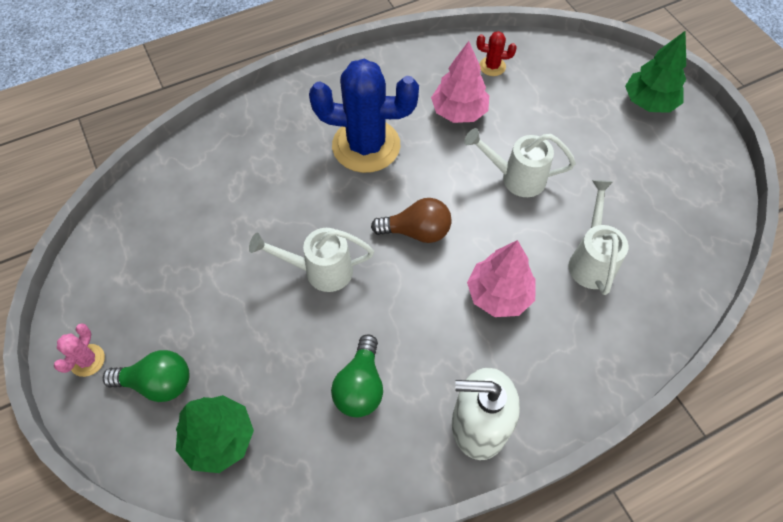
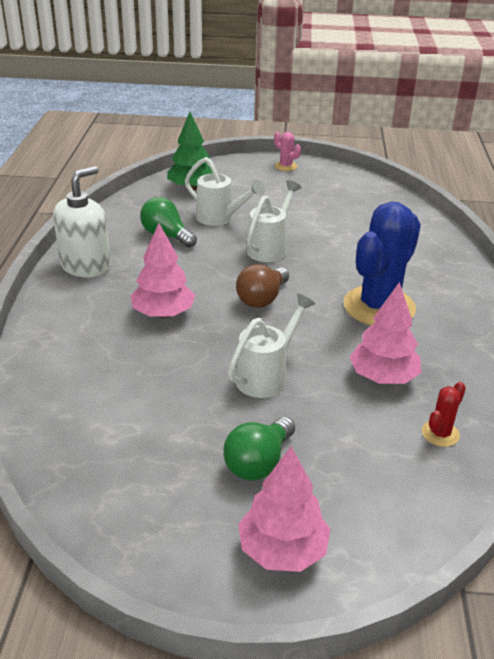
camera: 120 degrees right, 25 degrees down
(158, 383) = (247, 180): green light bulb -> green light bulb (258, 462)
(591, 259) = (136, 377): white watering can -> white watering can (220, 219)
(649, 102) = (282, 550): green tree -> pink tree

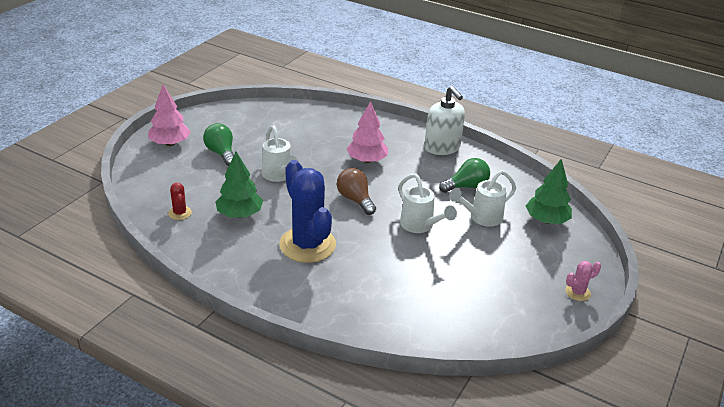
camera: 115 degrees right, 0 degrees up
(383, 377) = (239, 214): pink tree -> green tree

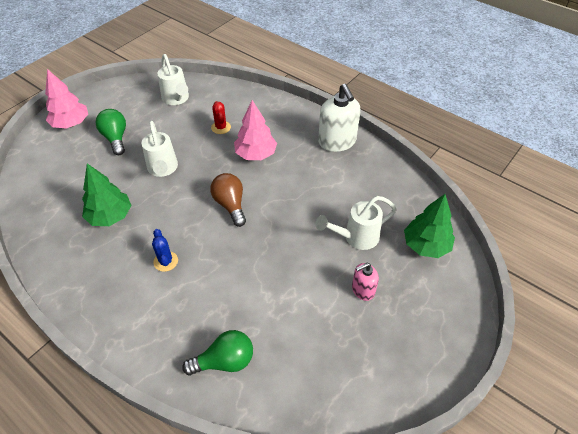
camera: 10 degrees right, 15 degrees up
(180, 213) = (53, 211): red cactus -> red cactus (221, 127)
(307, 245) = (166, 261): blue cactus -> blue cactus, size x0.42
(420, 226) = (288, 244): white watering can -> white watering can (177, 99)
(466, 186) = (350, 194): green light bulb -> green light bulb (224, 361)
(499, 255) = (363, 290): none -> pink soap dispenser
(577, 292) = (439, 351): pink cactus -> none

